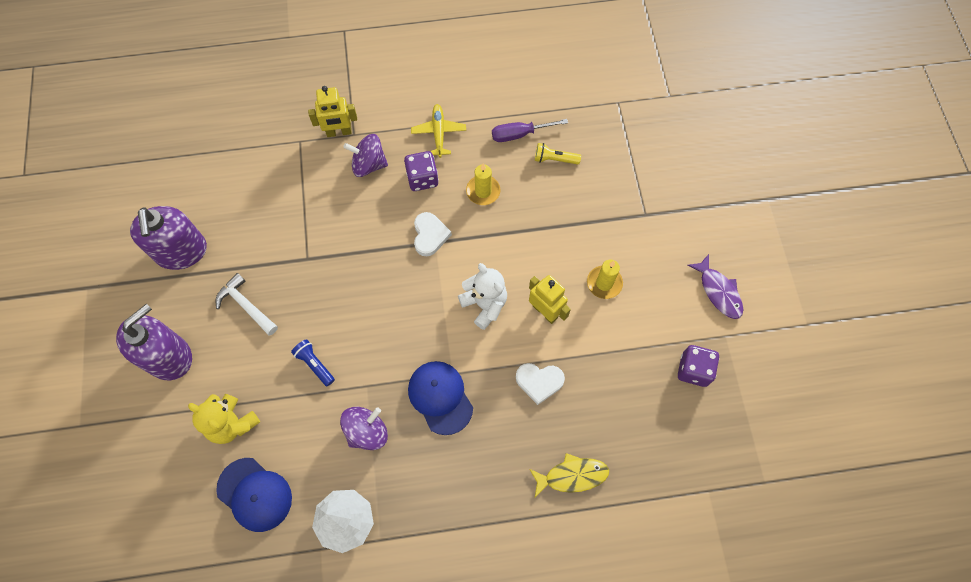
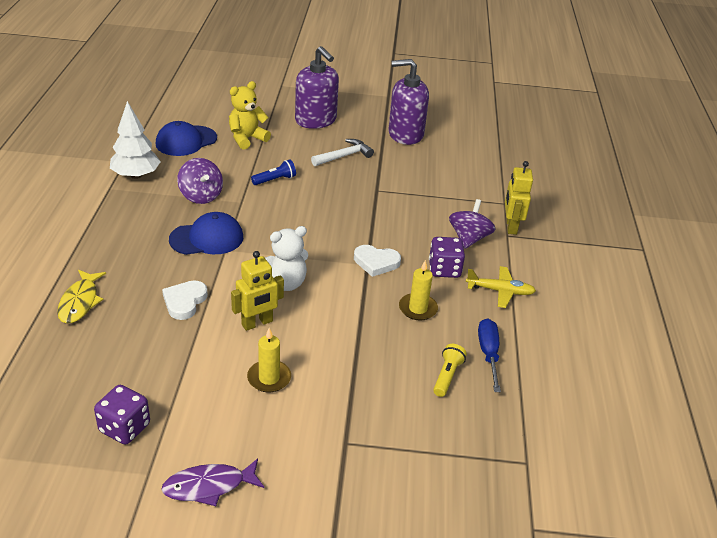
camera: 100 degrees right, 30 degrees down
(519, 134) = (488, 353): purple screwdriver -> blue screwdriver

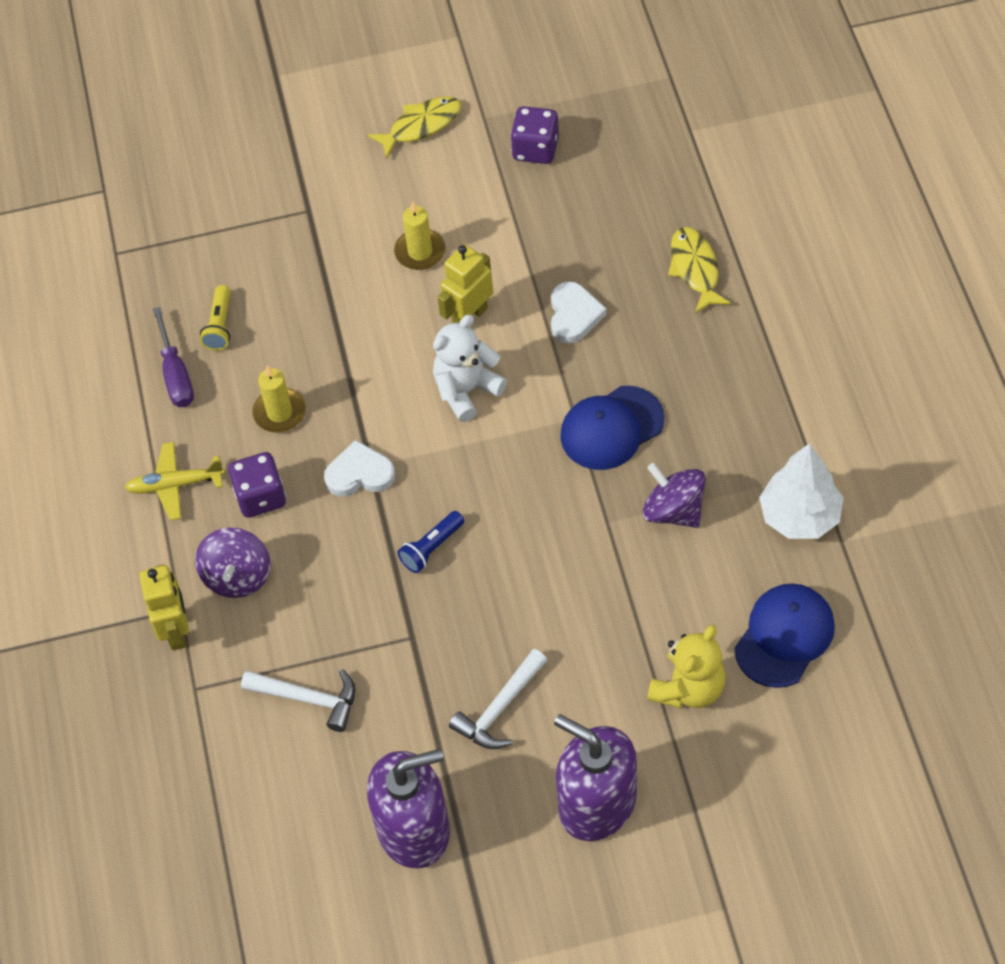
camera: 170 degrees right, 20 degrees up
(209, 486) = (421, 126): purple fish -> yellow fish
(275, 180) = (583, 594): blue flashlight -> blue flashlight (431, 548)
(442, 184) = (308, 698): none -> white hammer
(488, 353) = (176, 375): blue screwdriver -> purple screwdriver

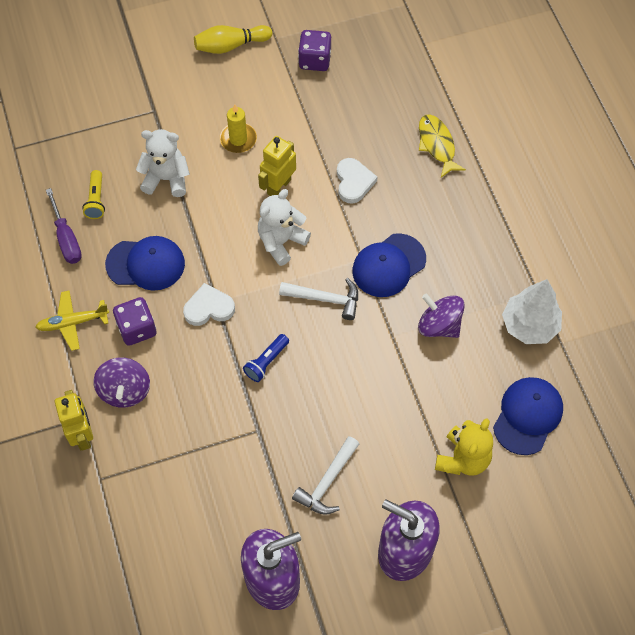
camera: 10 degrees left, 5 degrees up
(279, 412) = (146, 264): yellow candle -> blue cap
(308, 698) = (185, 482): white hammer -> white hammer (325, 299)
(317, 301) = (166, 179): none -> white teddy bear
(421, 126) = (230, 46): yellow fish -> yellow bowling pin

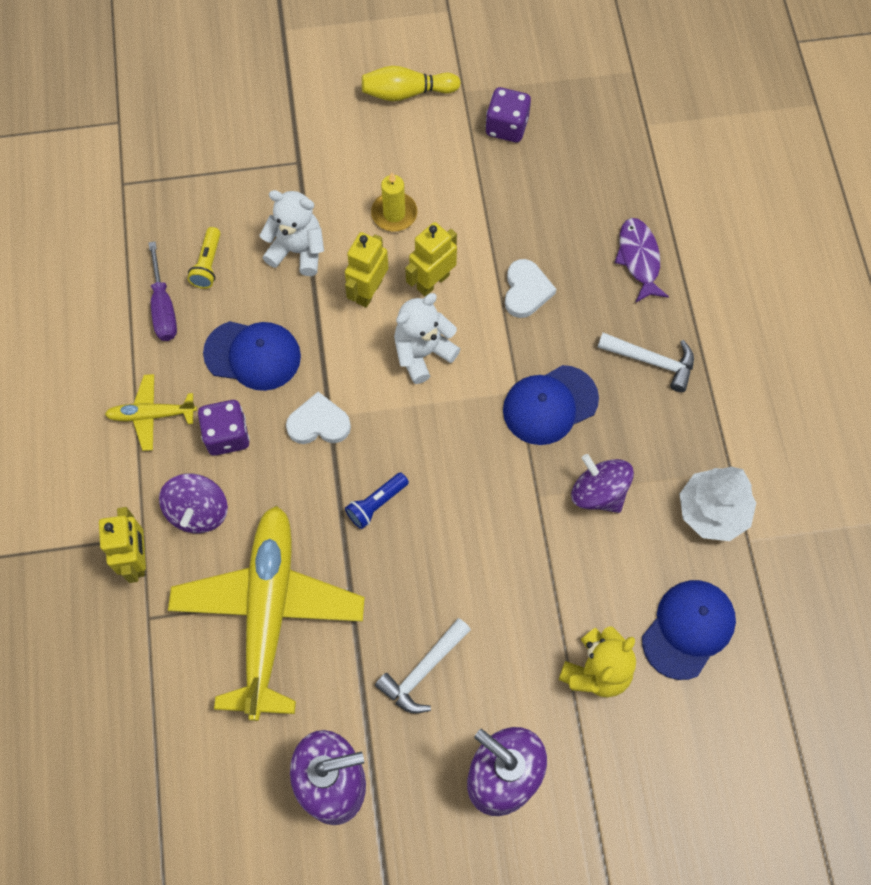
camera: 10 degrees right, 5 degrees up
(196, 459) = (268, 613): none -> yellow plane
(229, 201) = (368, 291): none -> yellow robot
(325, 299) = (463, 435): white hammer -> white hammer (652, 361)
(437, 145) = (639, 259): yellow fish -> purple fish

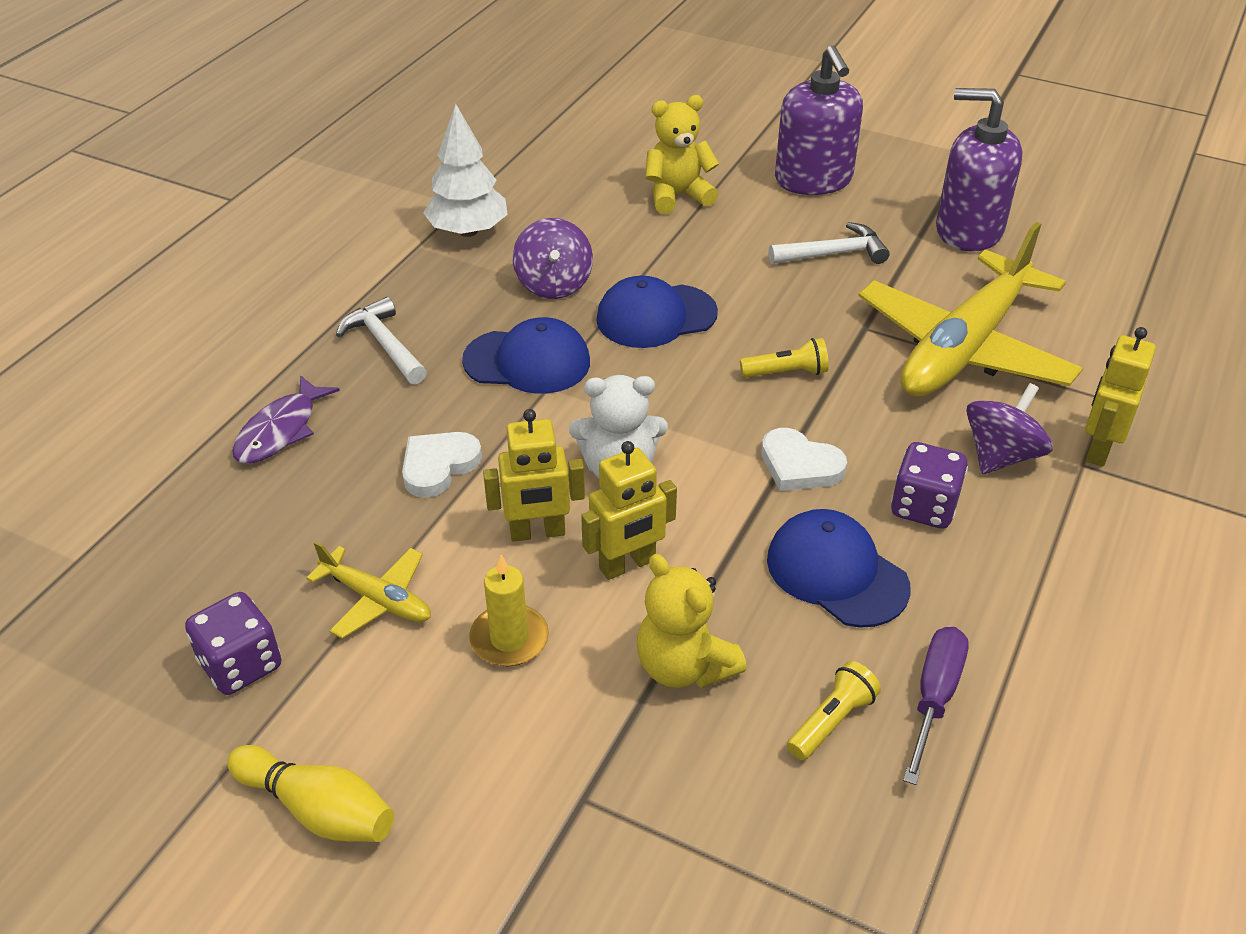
camera: 145 degrees left, 25 degrees down
(152, 415) = (1016, 575): yellow plane -> yellow plane (376, 599)
(297, 251) = (684, 666): white teddy bear -> yellow teddy bear
(376, 504) = (787, 373): blue flashlight -> yellow flashlight
(688, 629) = (575, 184): blue cap -> blue cap (656, 316)

